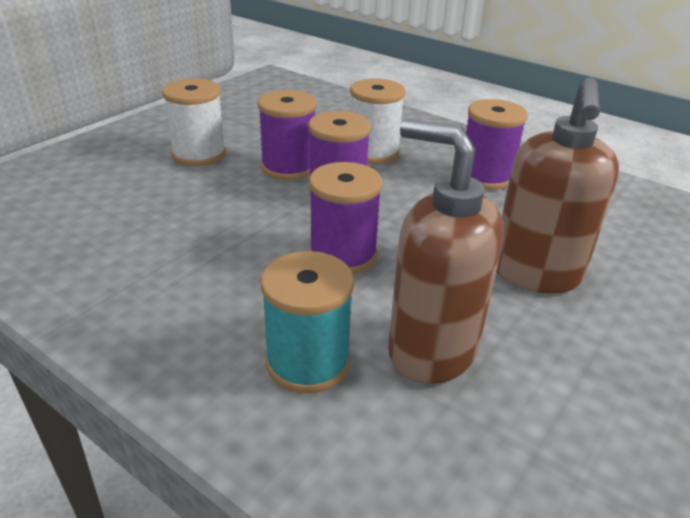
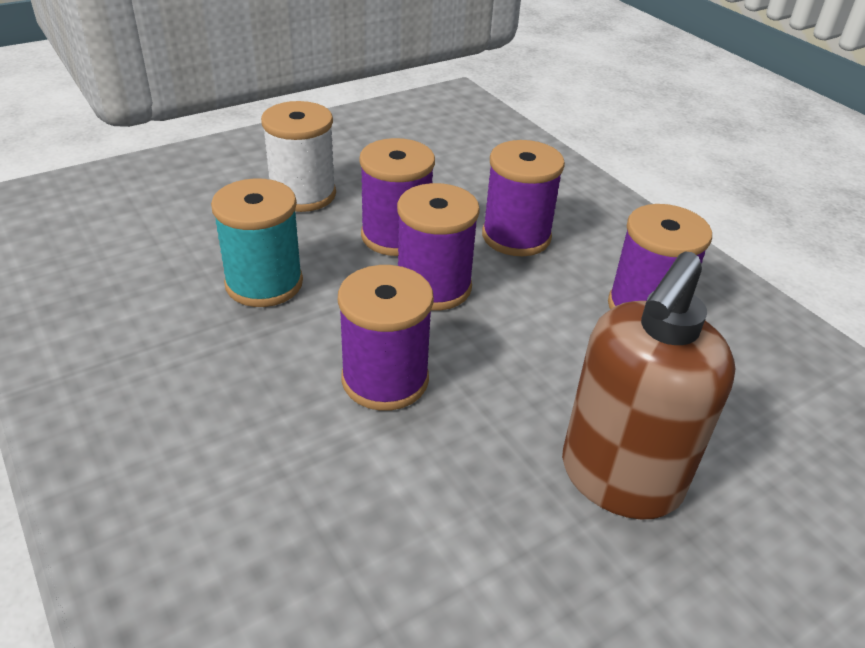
camera: 20 degrees right, 5 degrees up
(308, 362) = (254, 517): turquoise spool -> turquoise spool (264, 283)
(373, 152) = (516, 236): white spool -> purple spool
(431, 350) = (408, 549): brown soap dispenser -> none

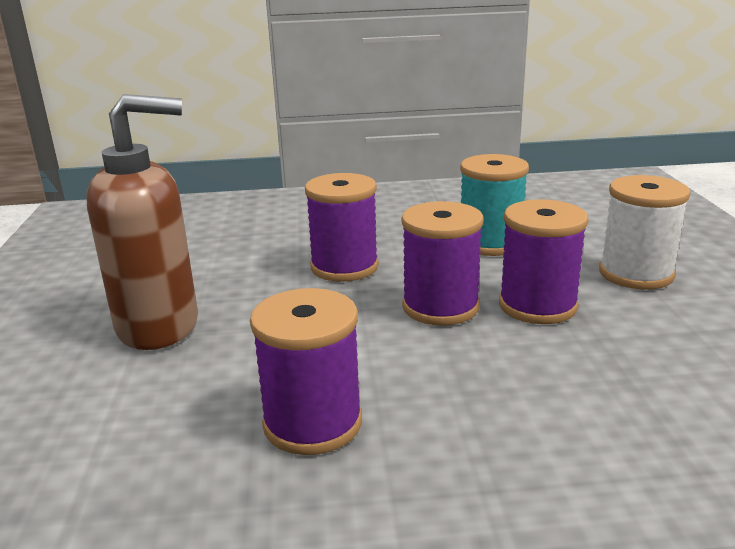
camera: 120 degrees right, 15 degrees down
(516, 236) = (505, 377): purple spool -> none
(619, 479) = (159, 326): brown soap dispenser -> brown soap dispenser turned 105 degrees clockwise

